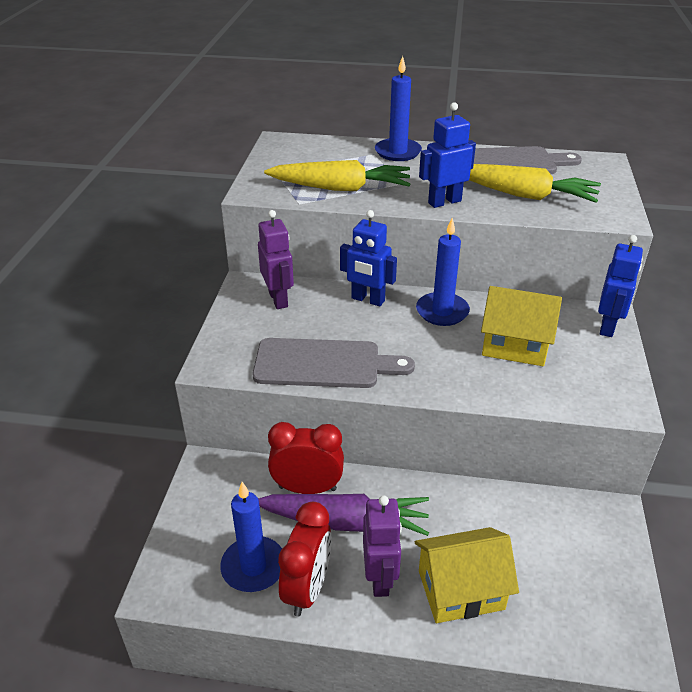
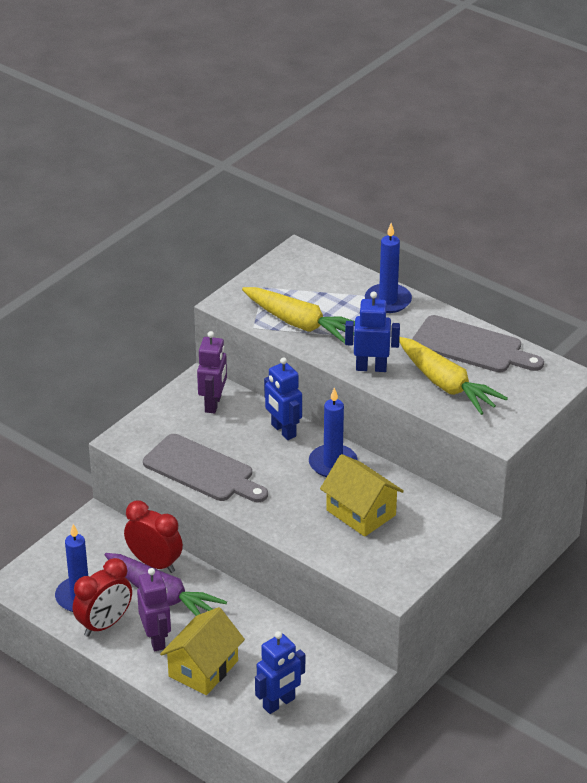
camera: 30 degrees right, 0 degrees up
(380, 578) = (156, 639): purple robot -> purple robot turned 45 degrees counterclockwise
(460, 590) = (203, 668): yellow house -> yellow house turned 75 degrees counterclockwise
(608, 326) = (455, 528): blue robot -> blue robot (279, 703)

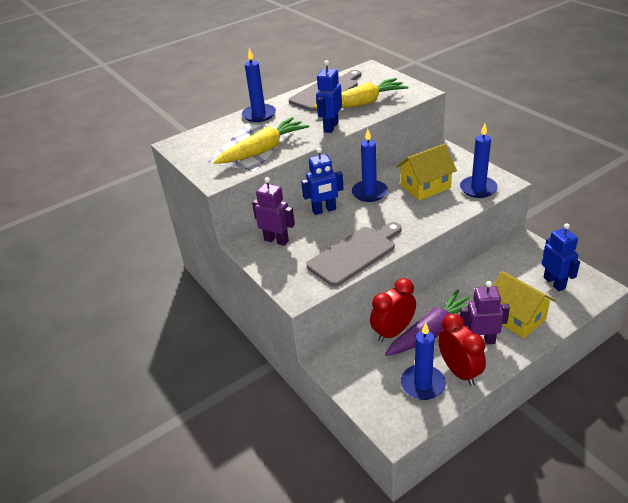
camera: 70 degrees left, 0 degrees up
(370, 563) = (478, 188): none -> blue candle

